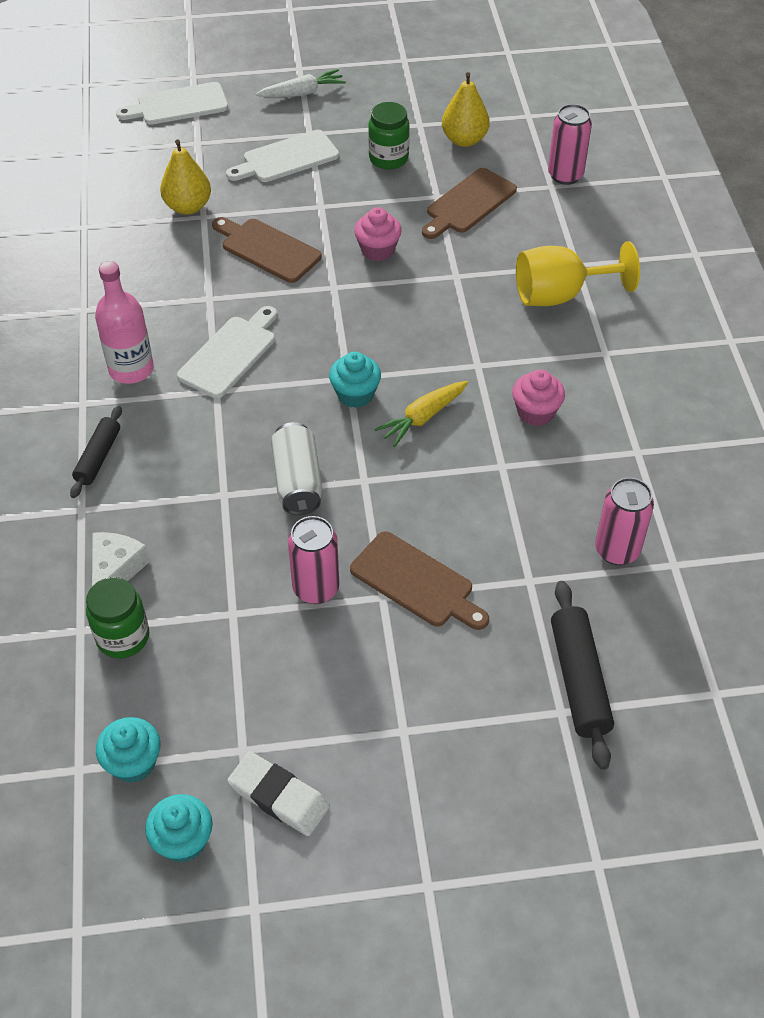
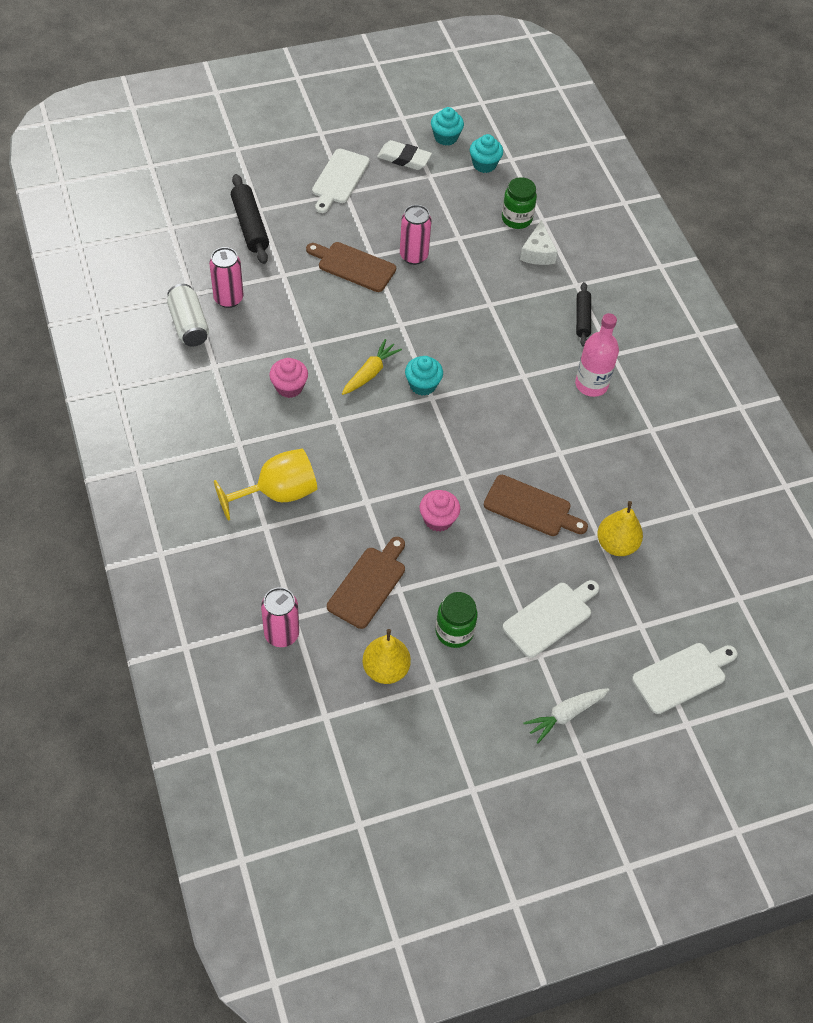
camera: 165 degrees right, 5 degrees up
(230, 354) = (524, 406): white cutting board -> white cutting board (339, 179)
(297, 481) = (445, 318): white can -> white can (189, 325)

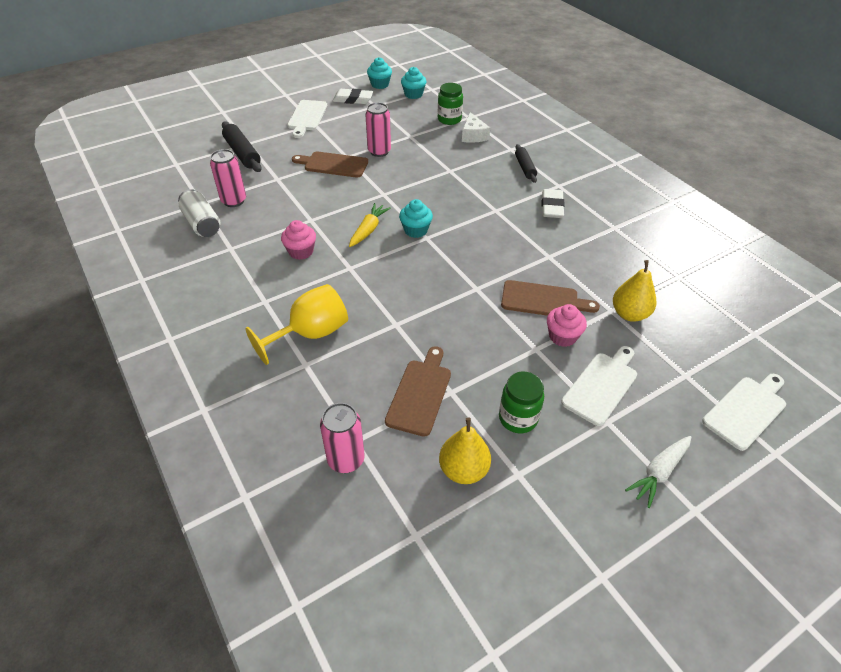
camera: 10 degrees left, 10 degrees down
(438, 519) = (466, 326): pink cupcake -> pink cupcake (562, 336)
(591, 384) = (552, 207): pink bottle -> white eraser

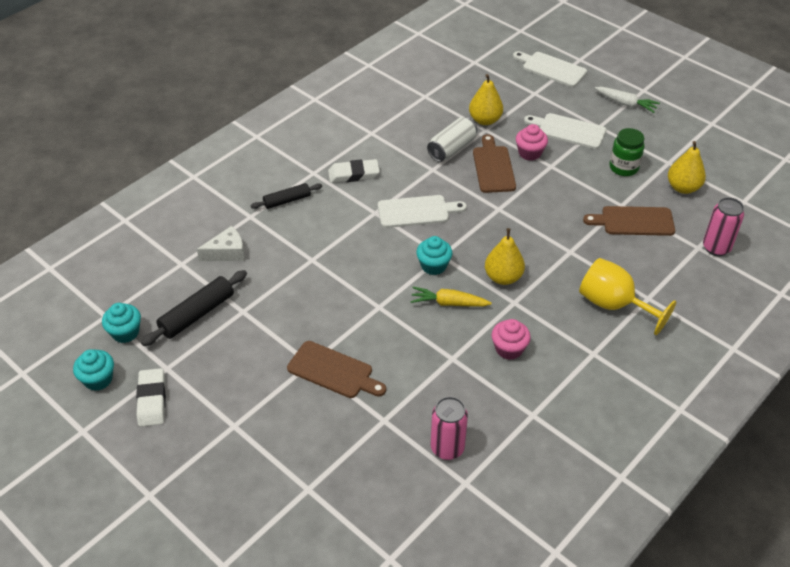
camera: 105 degrees left, 0 degrees up
(202, 224) = (504, 462): white can -> white can (452, 149)
(242, 153) = (337, 484): black rolling pin -> black rolling pin (197, 314)
(307, 117) = (216, 441): white cutting board -> white cutting board (417, 211)
(333, 165) = (333, 371): brown cutting board -> brown cutting board turned 60 degrees counterclockwise
(379, 151) = (289, 333): pink can -> none
(382, 268) = (503, 277): none -> yellow pear
(449, 119) = (191, 281): green jar -> none

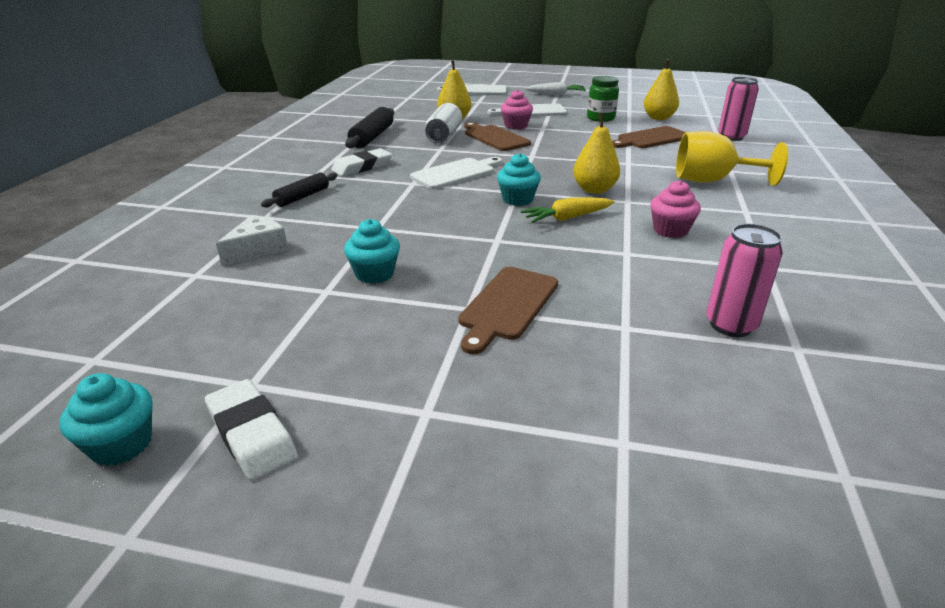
camera: 30 degrees left, 15 degrees down
(125, 332) = (144, 368): turquoise cupcake -> turquoise cupcake (374, 274)
(197, 314) = (258, 313): black rolling pin -> black rolling pin (372, 137)
(333, 371) = (507, 305): brown cutting board -> brown cutting board turned 120 degrees clockwise

